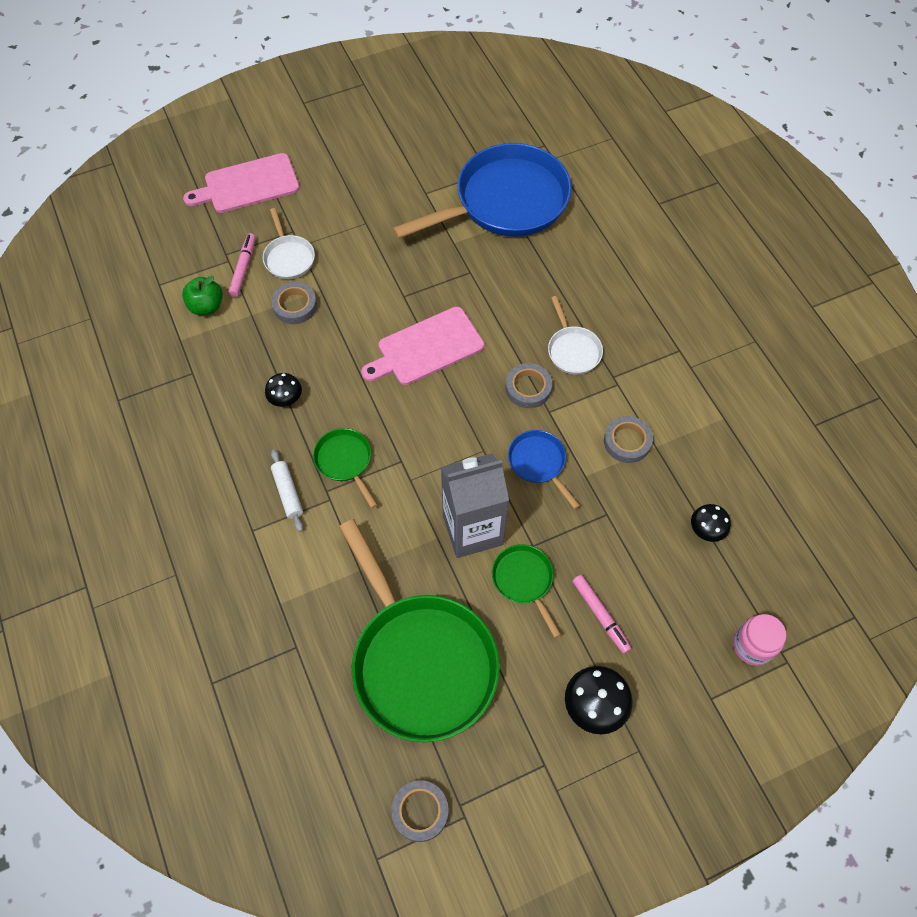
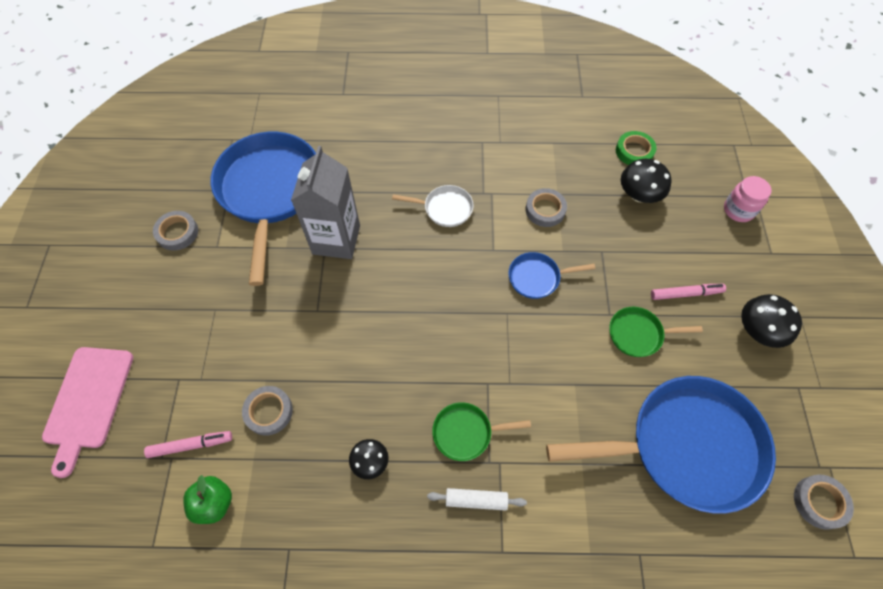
camera: 65 degrees left, 0 degrees up
(243, 268) = (191, 445): pink marker -> pink marker turned 135 degrees clockwise
(288, 257) = (207, 395): white pan -> none
(420, 660) = (685, 446): green pan -> blue pan
(426, 348) = (382, 315): pink cutting board -> none
(472, 530) = (578, 353): grey carton -> grey carton (336, 239)
(528, 388) = (464, 255): grey tape -> grey tape (177, 233)
(706, 529) = (639, 195): black mushroom -> black mushroom, size x1.55
(767, 506) = (634, 151): none -> green tape

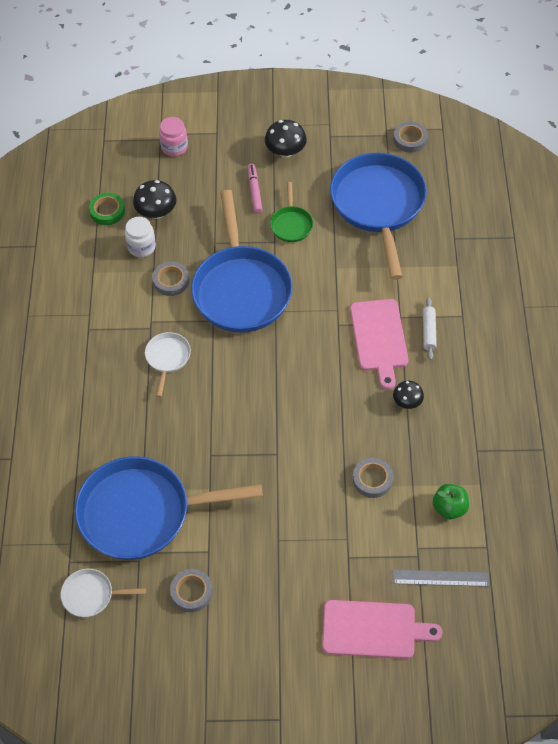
camera: 90 degrees left, 5 degrees down
(127, 482) = (440, 578): none -> grey ruler
(191, 445) = (405, 534): pink marker -> none
(195, 156) = (91, 595): none -> white pan
(336, 239) = (201, 446): grey carton -> none
(466, 432) = (379, 338): green pan -> pink cutting board
(537, 278) = (241, 289): blue pan -> blue pan, size x2.26
(589, 182) = (141, 247): none -> white jar

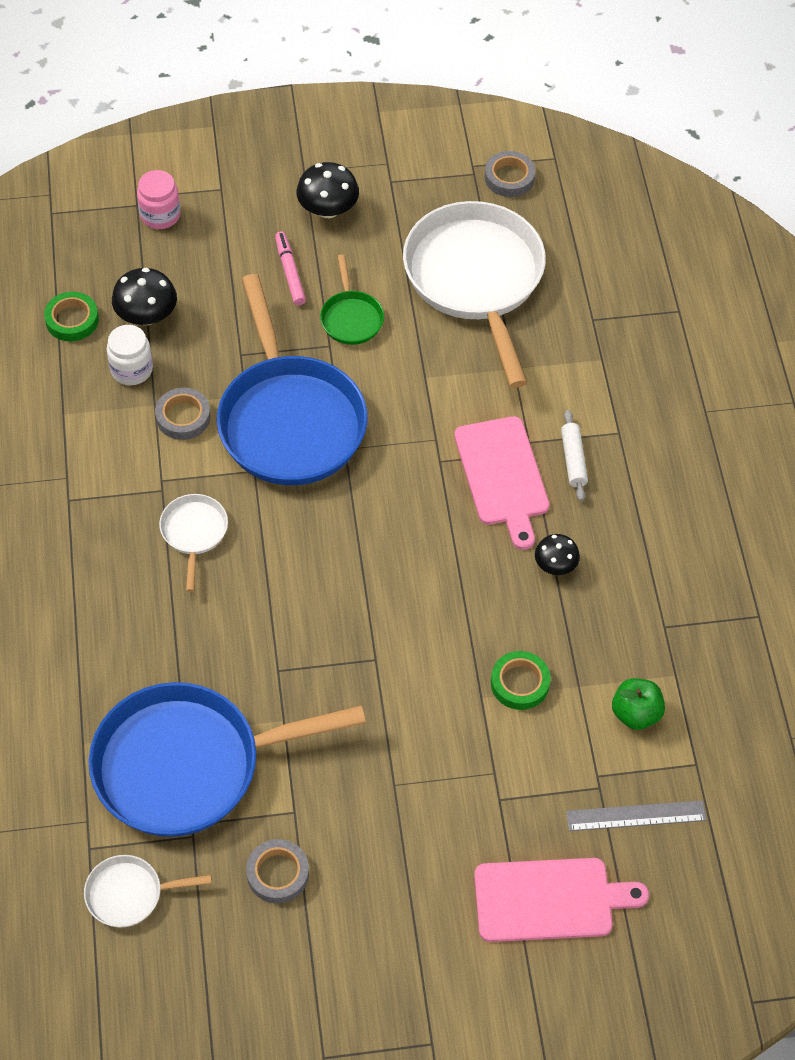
camera: 10 degrees left, 0 degrees up
(372, 479) = (520, 683): grey tape -> green tape
(378, 205) = (476, 280): blue pan -> white pan

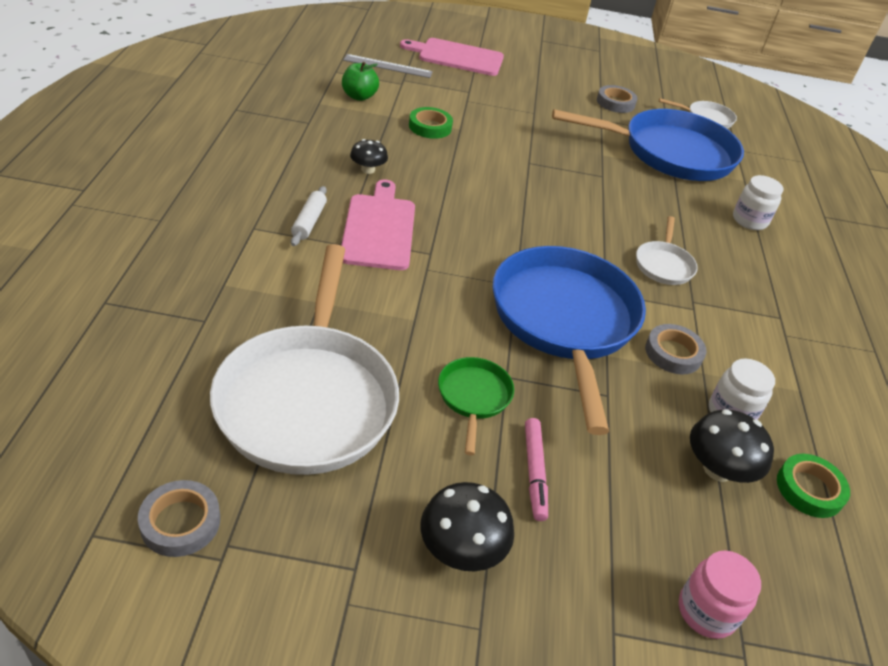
camera: 170 degrees left, 15 degrees down
(85, 653) = (749, 220): none -> white jar

